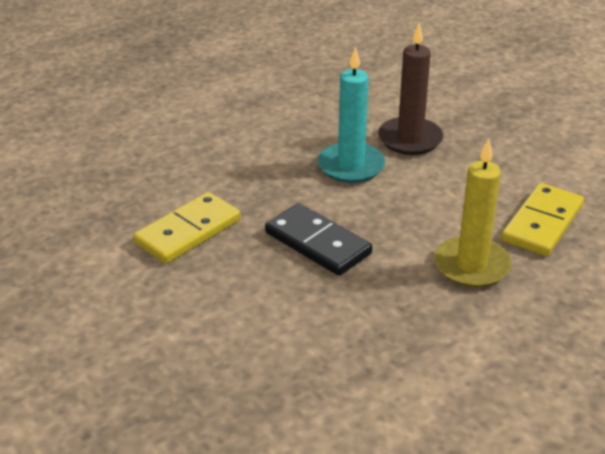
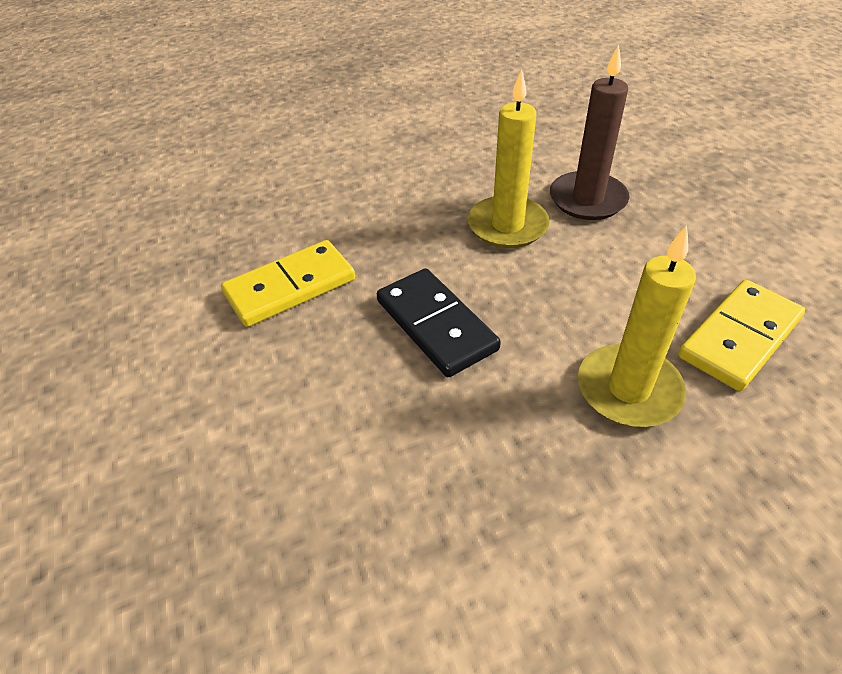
camera: 15 degrees right, 10 degrees up
(351, 166) = (507, 226): turquoise candle -> yellow candle

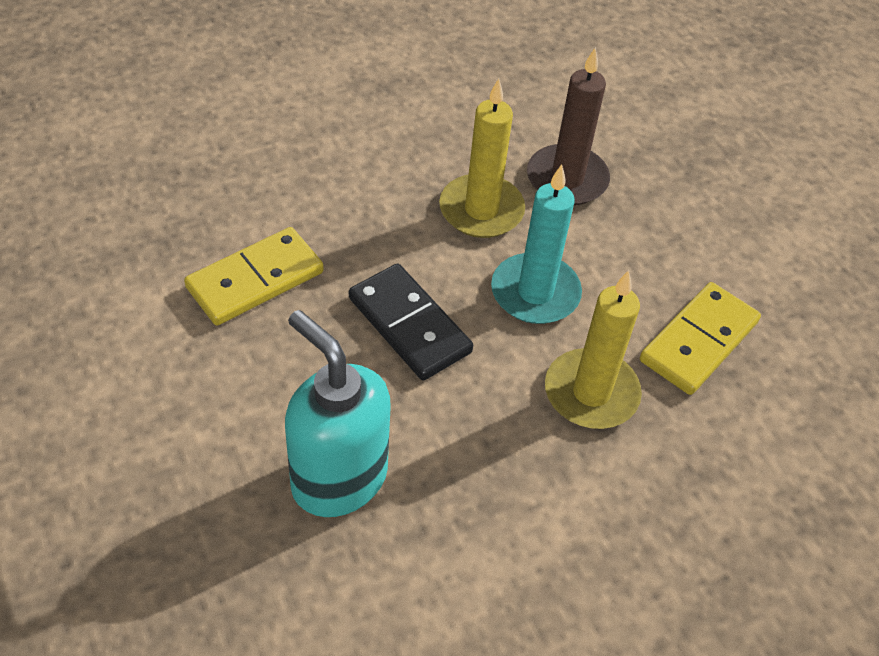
camera: 10 degrees left, 5 degrees up
(351, 480) = (338, 478): none -> turquoise soap dispenser
(562, 294) = (535, 293): none -> turquoise candle

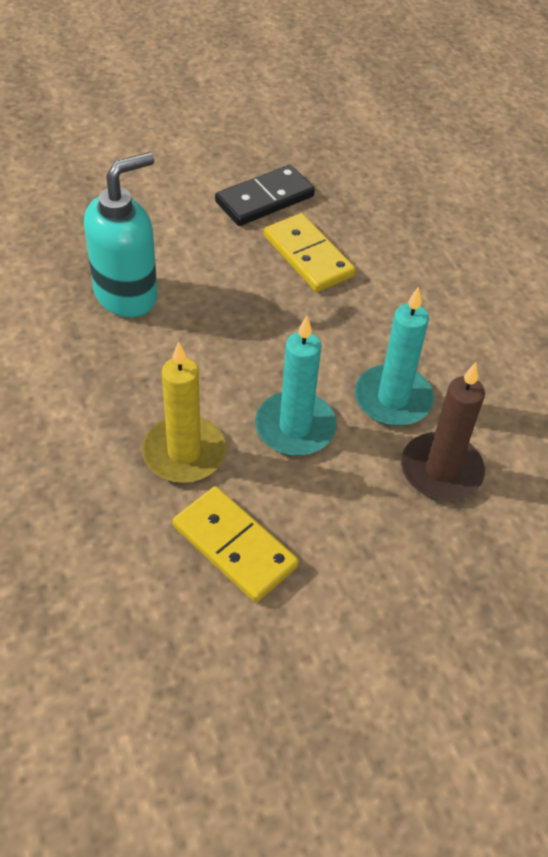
camera: 95 degrees right, 0 degrees up
(409, 325) = (262, 341): black domino -> black domino (265, 199)
(481, 210) = (393, 399): yellow candle -> turquoise candle

